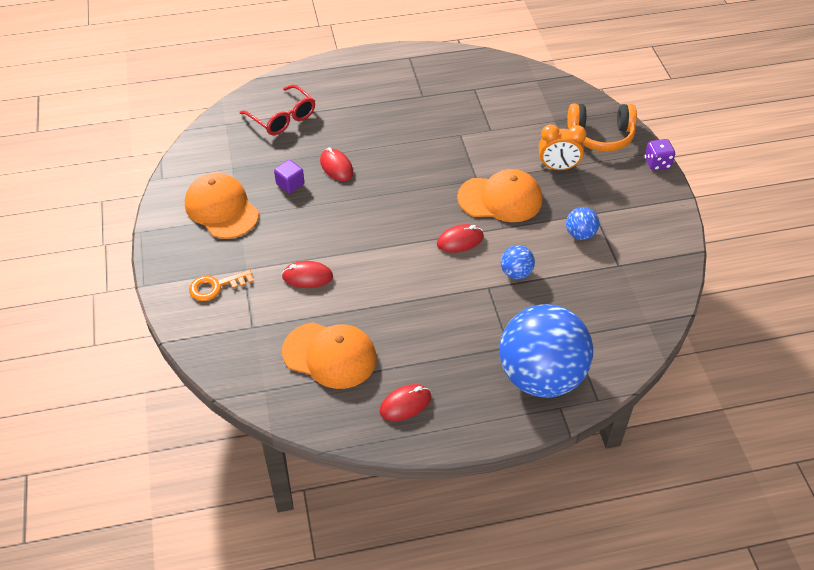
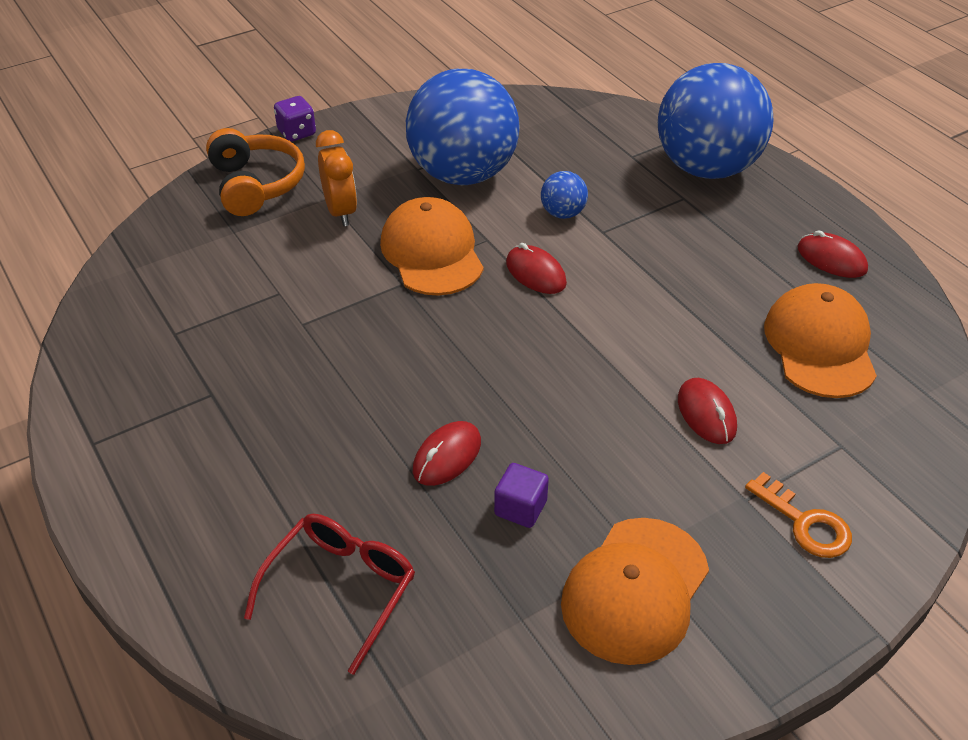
camera: 110 degrees left, 5 degrees down
(580, 234) = (463, 174): blue ball -> blue ball, size x2.46

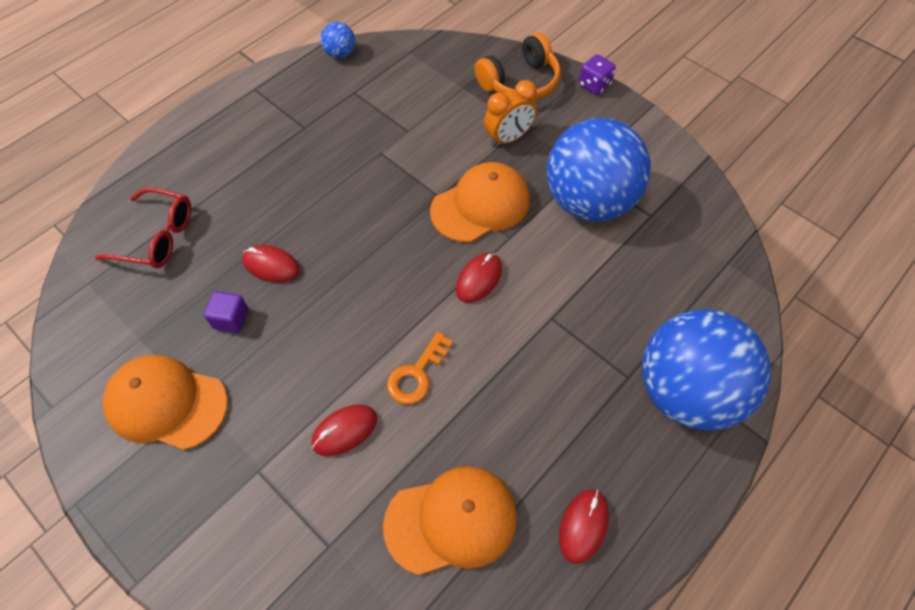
camera: 75 degrees right, 15 degrees up
(563, 213) = (565, 283): blue ball -> blue ball (340, 54)
(805, 523) = (239, 519): orange key -> orange key (417, 374)

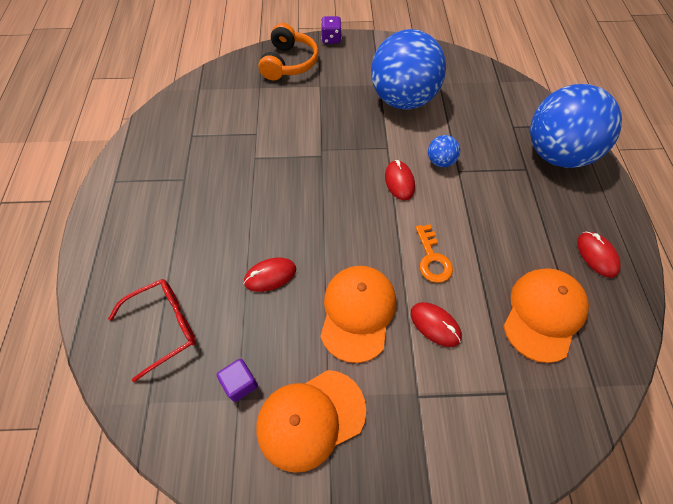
camera: 45 degrees left, 0 degrees up
(231, 319) = (286, 329): purple cube -> purple cube (240, 383)
(340, 54) = (152, 119): blue ball -> blue ball (440, 161)
(344, 431) = (435, 325): red mouse -> red mouse turned 60 degrees counterclockwise
(480, 205) = (351, 143): orange cap -> orange cap (357, 312)
(508, 138) = (320, 97): orange clock -> none

